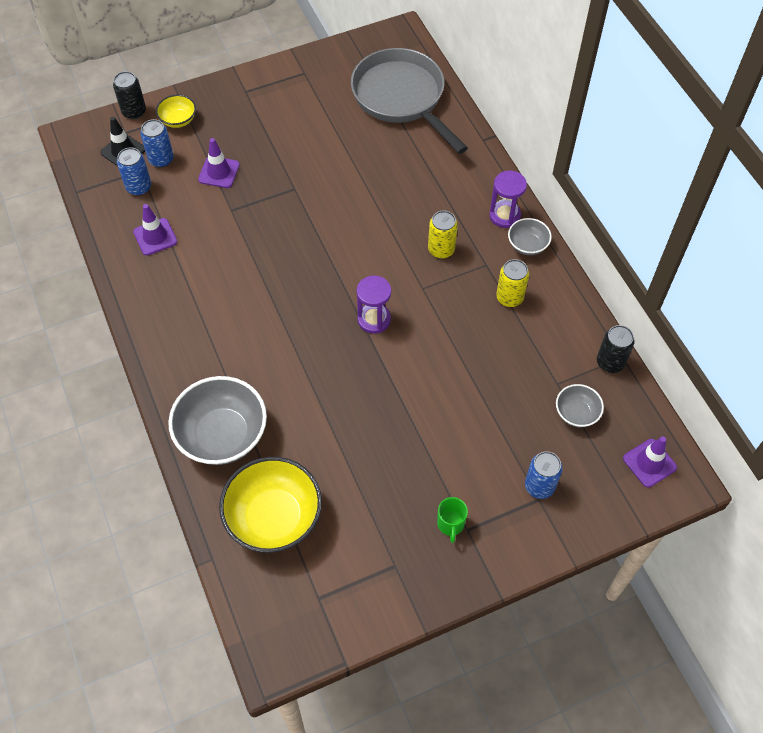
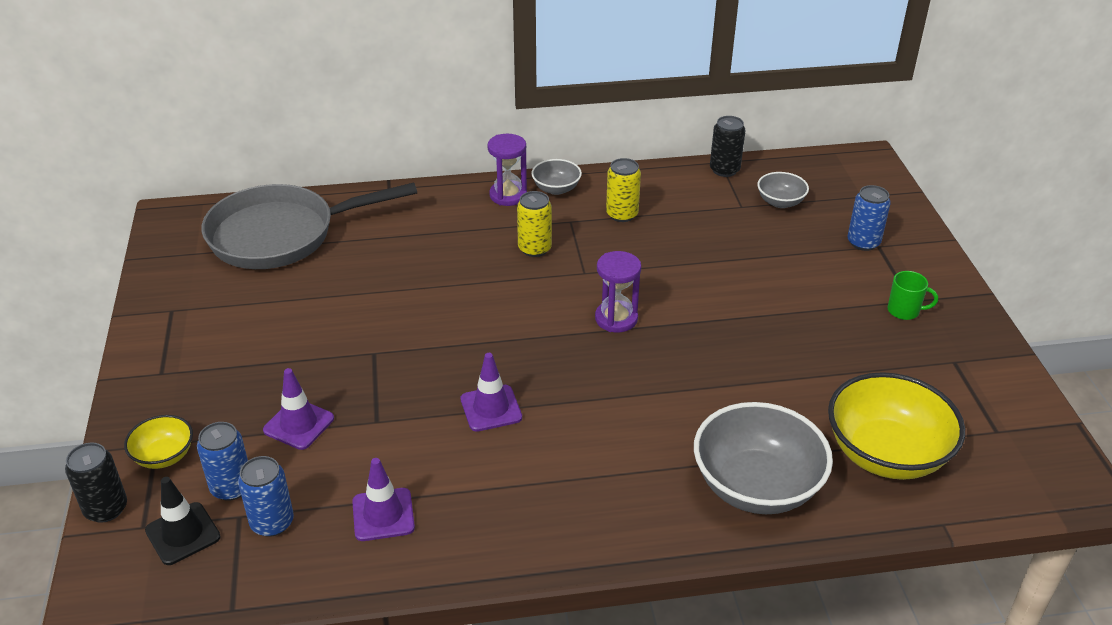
camera: 75 degrees left, 20 degrees down
(649, 463) = (845, 173): purple traffic cone -> purple traffic cone (491, 408)

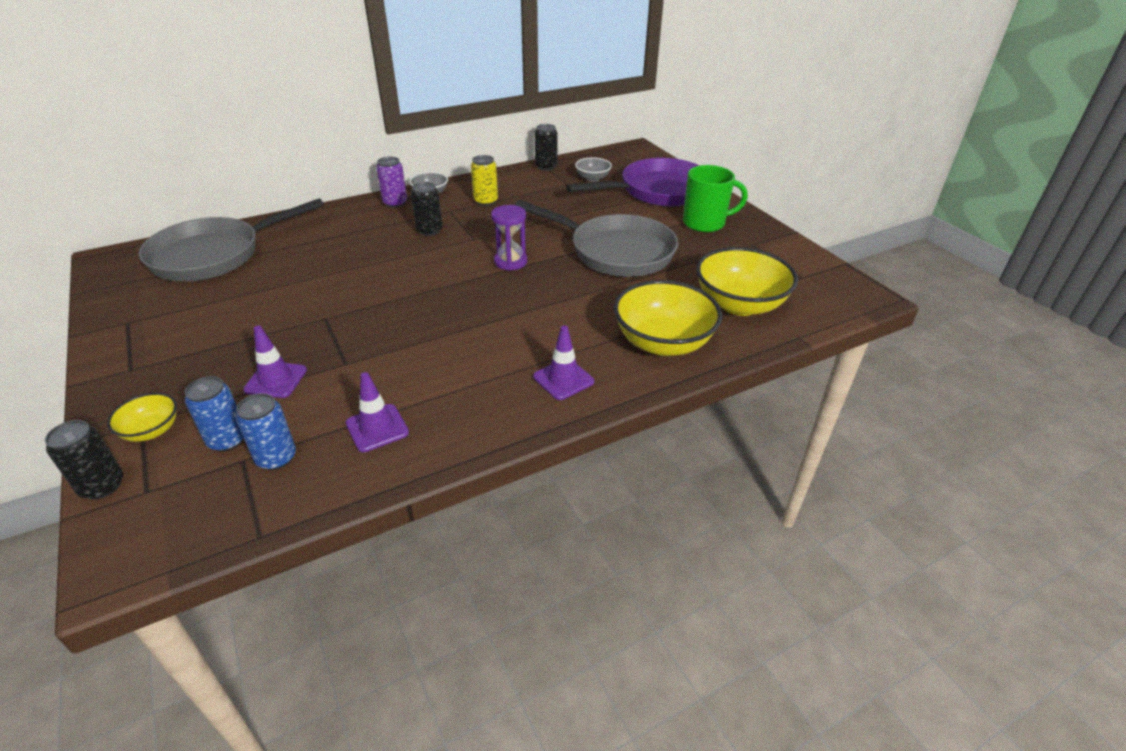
camera: 20 degrees left, 0 degrees up
(183, 534) = (190, 487): black traffic cone -> none
(491, 408) = (439, 335): purple traffic cone -> purple traffic cone (563, 379)
(508, 195) = (395, 203): purple hourglass -> purple can
(534, 249) = (429, 231): yellow can -> black can
(756, 486) = (663, 342): grey bowl -> yellow bowl
(757, 332) = (615, 252): none -> grey pan
(863, 242) = (658, 191): blue can -> purple pan
(904, 311) = (705, 223): green mug -> green mug, size x1.88

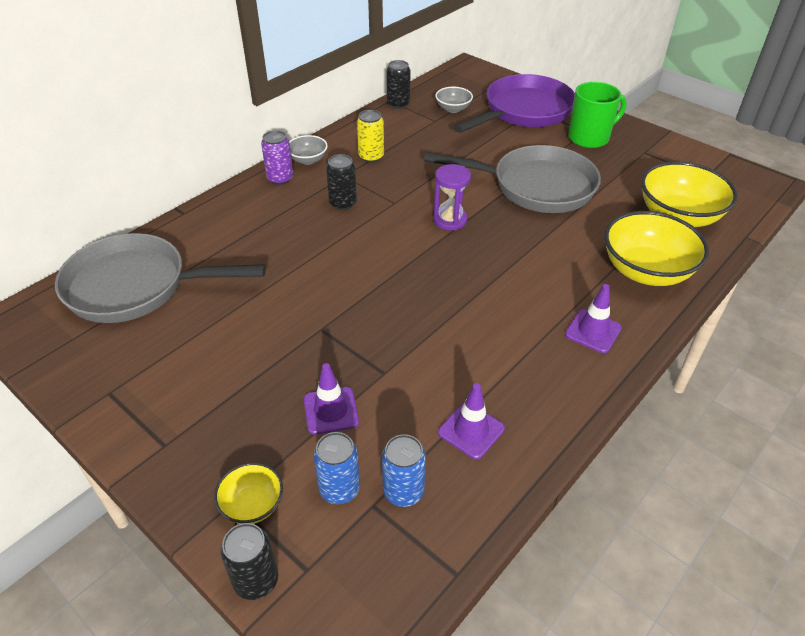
camera: 20 degrees left, 5 degrees up
(214, 255) = (135, 287): grey pan -> grey pan turned 60 degrees clockwise

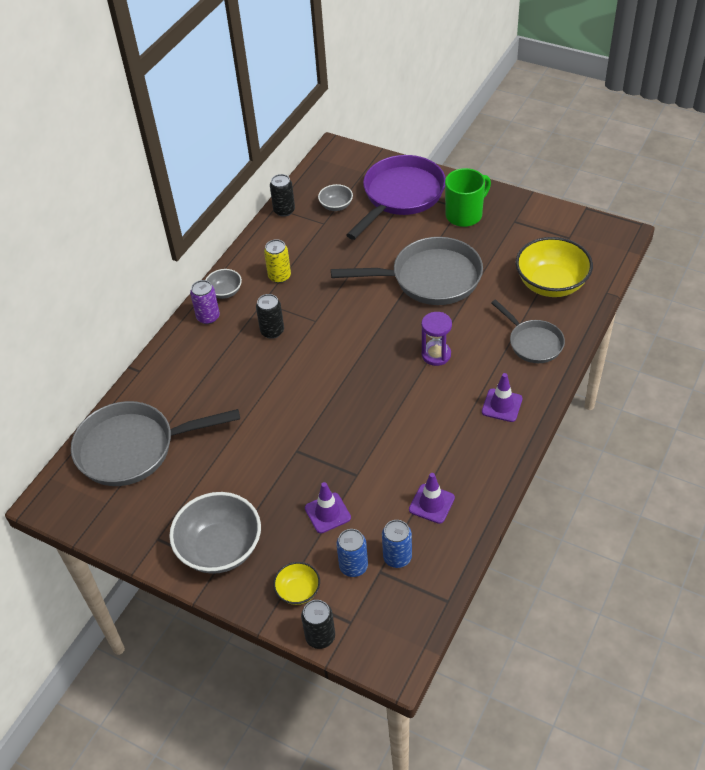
camera: 10 degrees left, 5 degrees up
(178, 423) = (220, 548): none -> grey bowl
(450, 220) = (367, 328): purple hourglass -> purple hourglass (436, 355)
(646, 271) = (533, 343): yellow bowl -> grey pan

